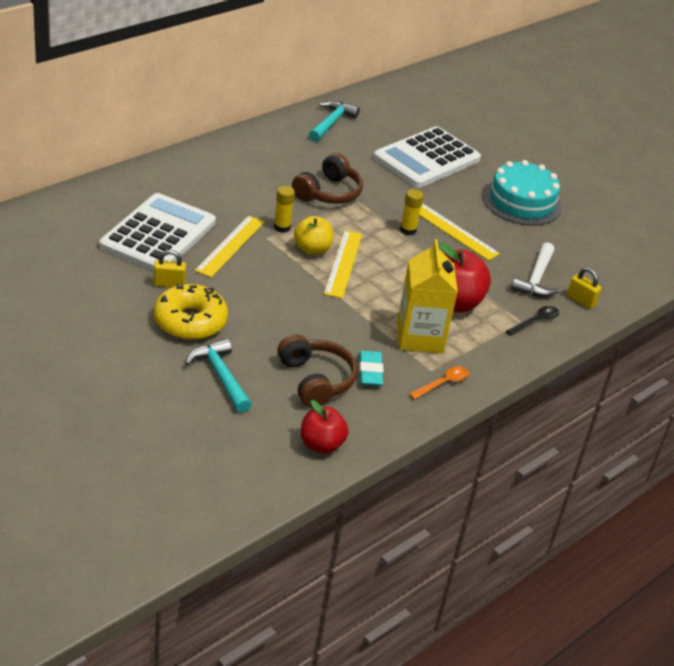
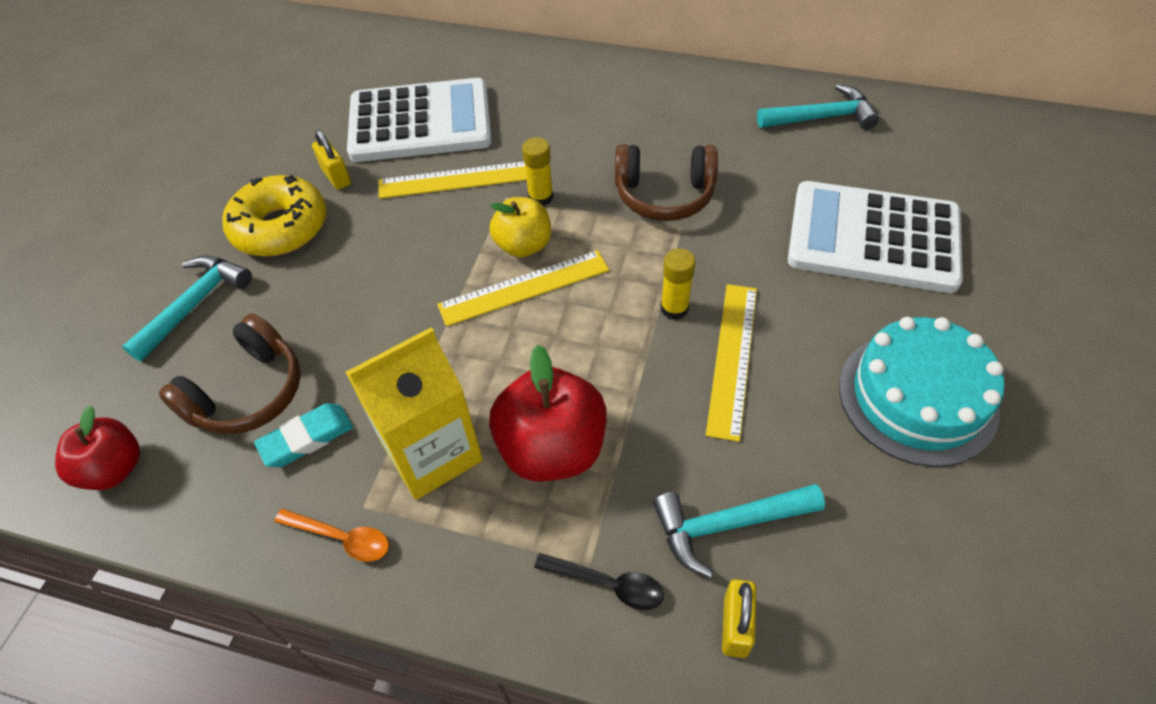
camera: 65 degrees right, 15 degrees up
(536, 279) = (727, 525): white hammer -> turquoise hammer

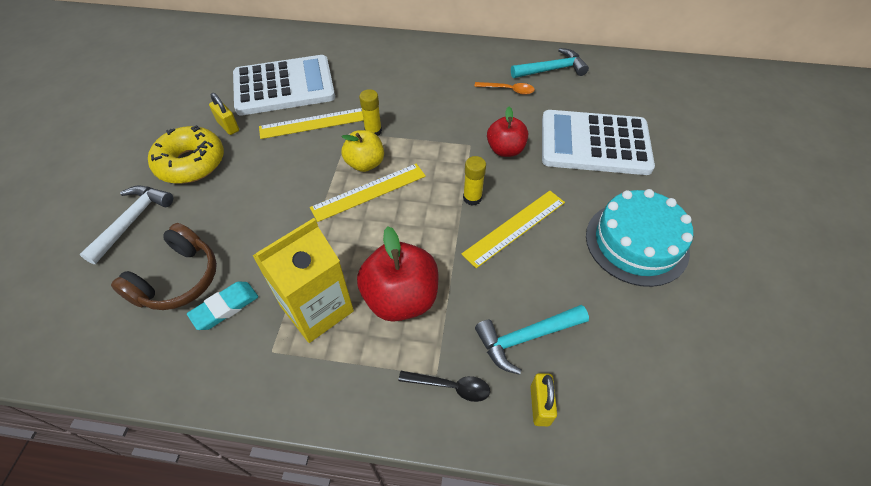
camera: 10 degrees left, 0 degrees up
(114, 469) = (81, 343): red apple -> red apple (505, 150)
(195, 305) = (132, 221): turquoise hammer -> white hammer
(342, 538) = (258, 375): orange spoon -> orange spoon (508, 90)
(664, 195) = (456, 124): brown headphones -> none
(732, 358) = (514, 227): yellow ruler -> yellow ruler turned 45 degrees clockwise

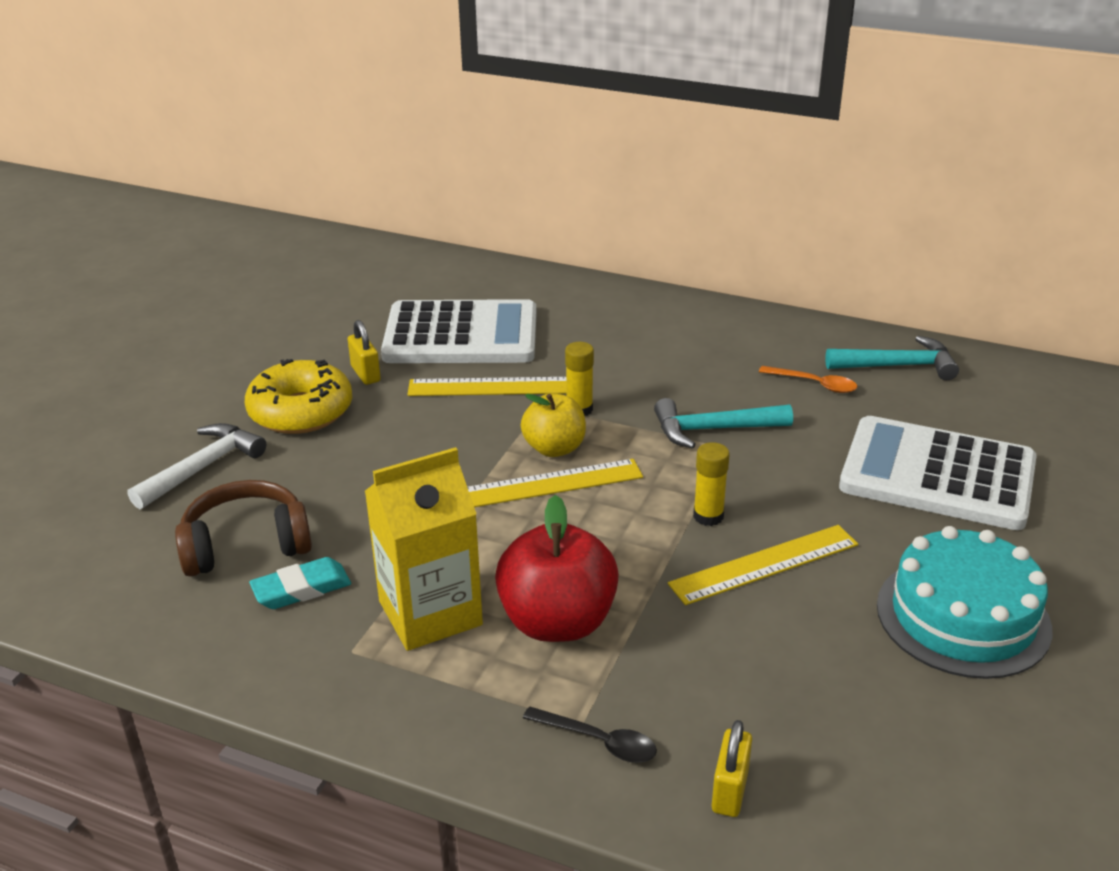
camera: 15 degrees right, 20 degrees down
(178, 279) = (246, 545): brown headphones -> brown headphones turned 150 degrees counterclockwise
(505, 150) = (783, 462): red apple -> none
(526, 338) = (736, 705): turquoise hammer -> turquoise hammer (713, 429)

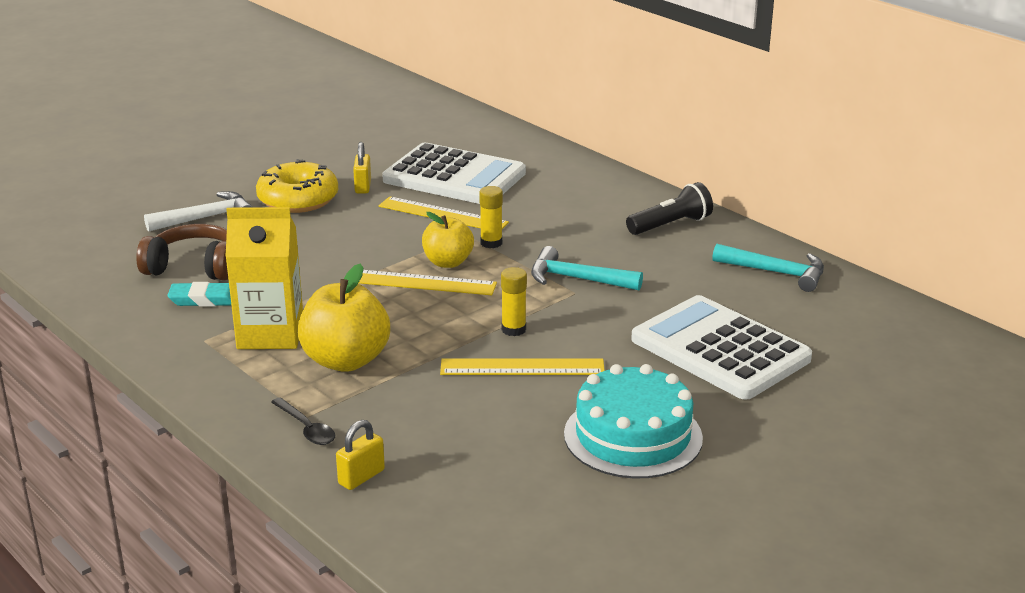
camera: 25 degrees right, 5 degrees down
(557, 622) = (346, 360): red apple -> yellow apple
(744, 337) = (670, 225): none -> black flashlight
(814, 384) = (691, 269): orange spoon -> none

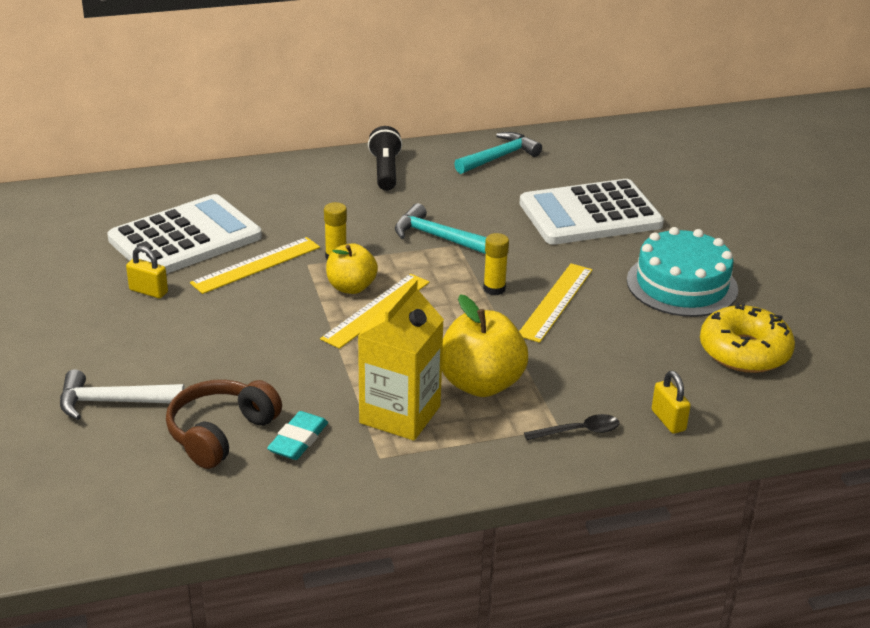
camera: 65 degrees left, 5 degrees up
(206, 218) = (113, 402): white hammer -> white hammer turned 90 degrees counterclockwise
(298, 199) = (134, 335): yellow donut -> yellow donut (744, 351)
(577, 279) = (436, 237): turquoise hammer -> turquoise hammer turned 75 degrees clockwise

